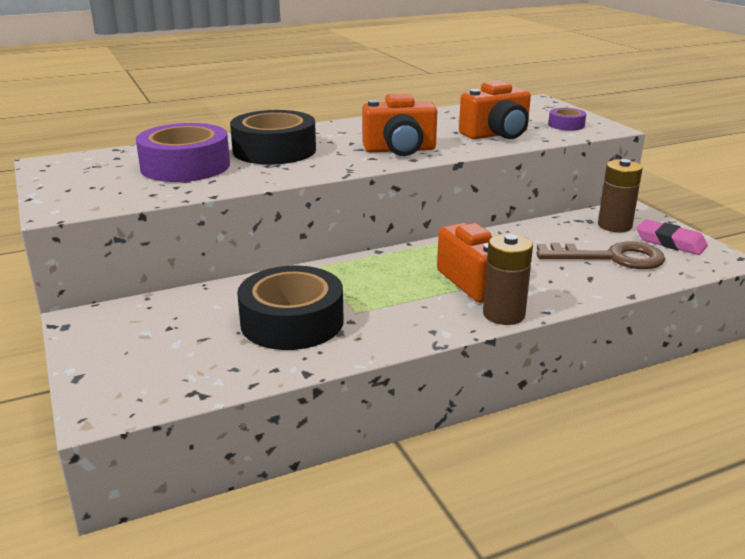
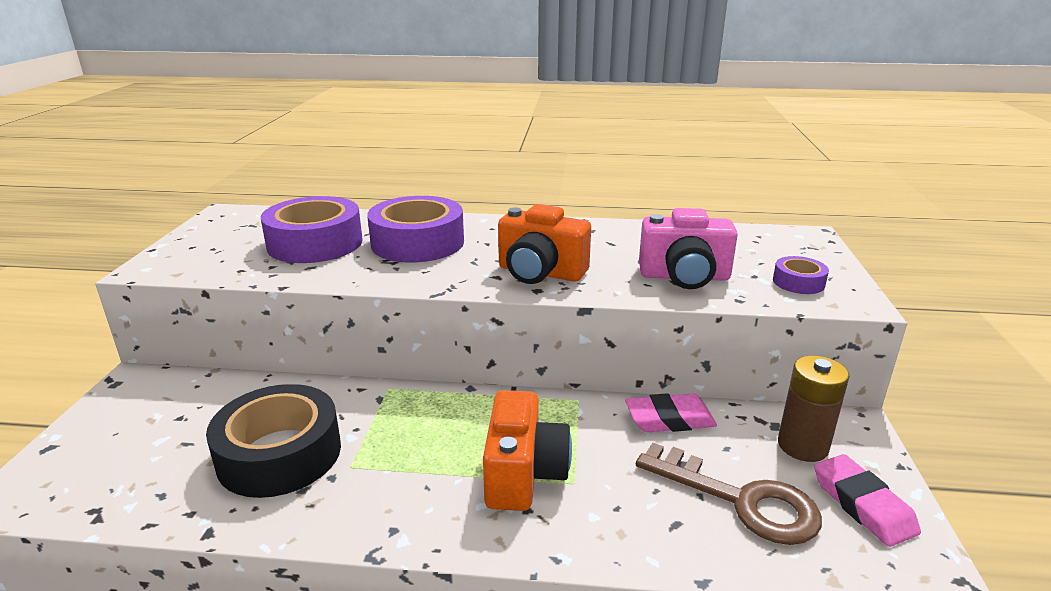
camera: 30 degrees right, 0 degrees up
(274, 150) = (417, 243): black tape -> purple tape
(496, 135) = (684, 277): orange camera -> pink camera
(503, 314) = (498, 540): brown battery -> none
(528, 233) = (669, 419): none -> pink eraser

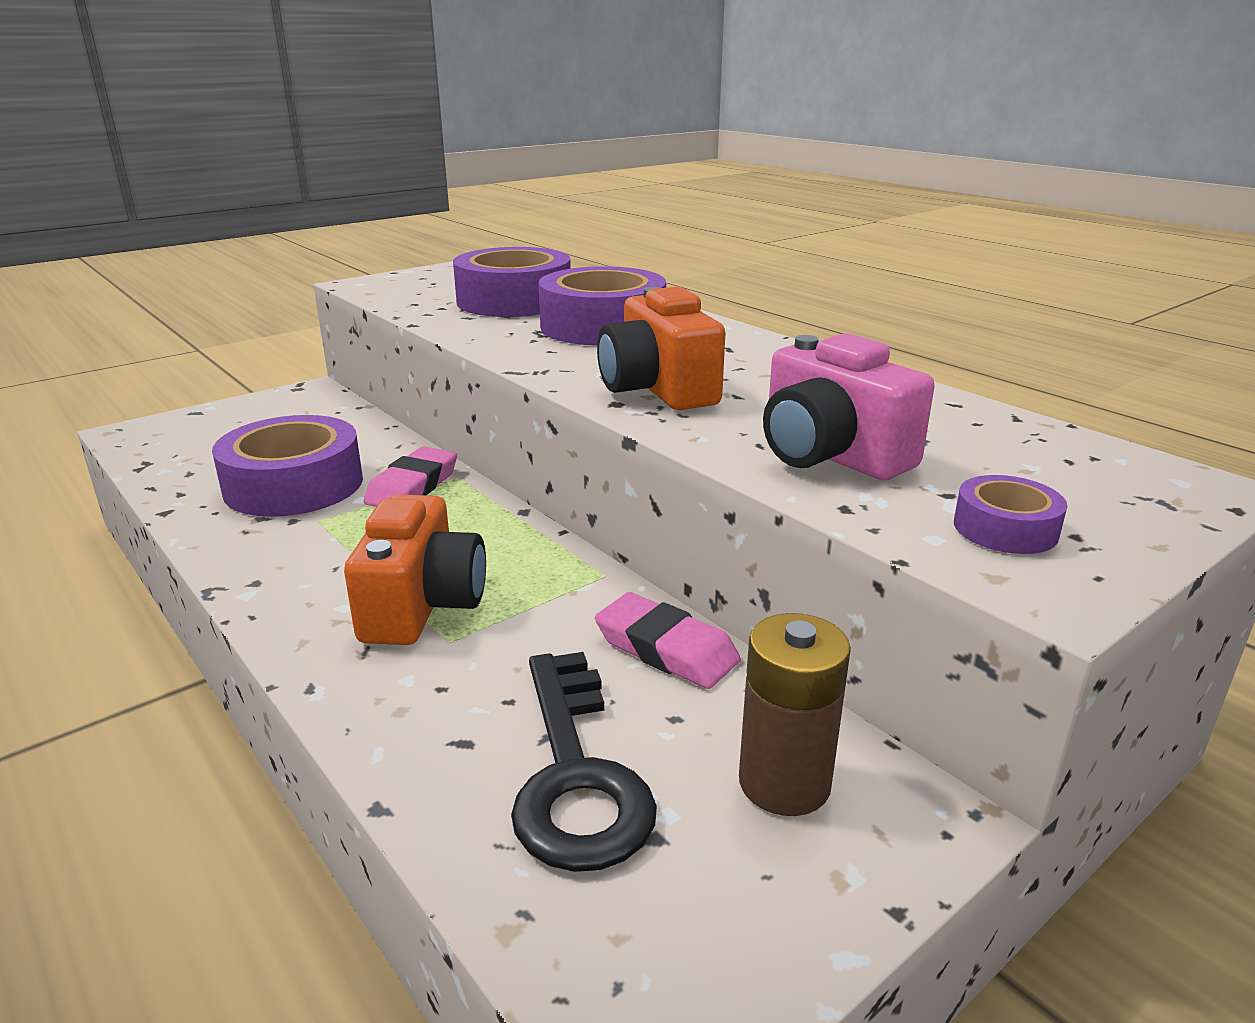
camera: 45 degrees right, 0 degrees up
(279, 454) = (294, 485): black tape -> purple tape
(523, 474) = (422, 605): orange camera -> orange camera turned 45 degrees counterclockwise
(740, 500) = (576, 774): brown key -> black key
(862, 505) = (725, 900): pink eraser -> pink eraser (413, 486)

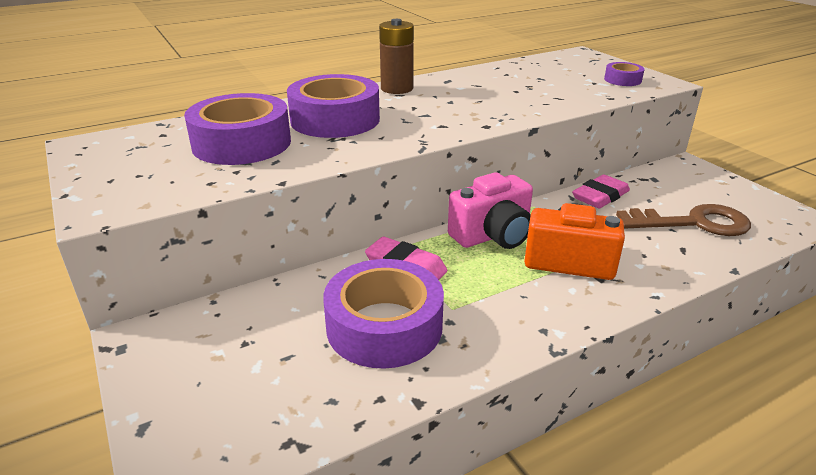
camera: 80 degrees left, 5 degrees up
(576, 774) = (693, 223): black key -> brown key
(658, 390) = (468, 115): orange camera -> none
(784, 783) = (681, 184): brown battery -> brown battery (397, 88)
(830, 456) = (559, 93): pink camera -> pink camera (493, 235)

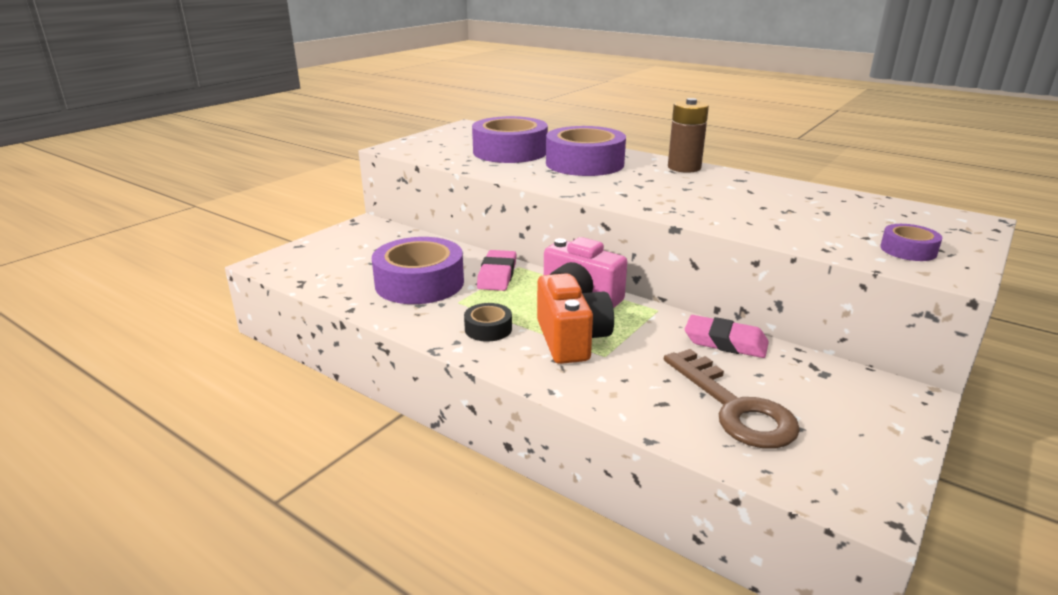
camera: 65 degrees right, 5 degrees down
(526, 302) = (488, 329): none -> black tape

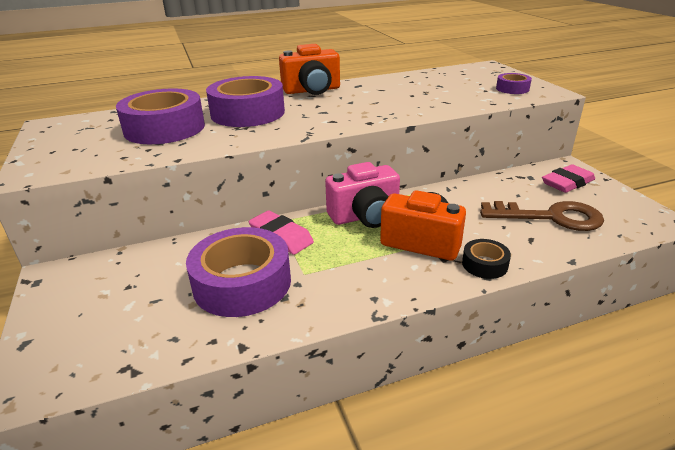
camera: 55 degrees left, 5 degrees up
(488, 329) = (369, 274): black tape -> black tape (484, 264)
(684, 167) = (312, 90): brown battery -> orange camera
(725, 342) = (474, 189): pink eraser -> pink eraser (567, 183)

